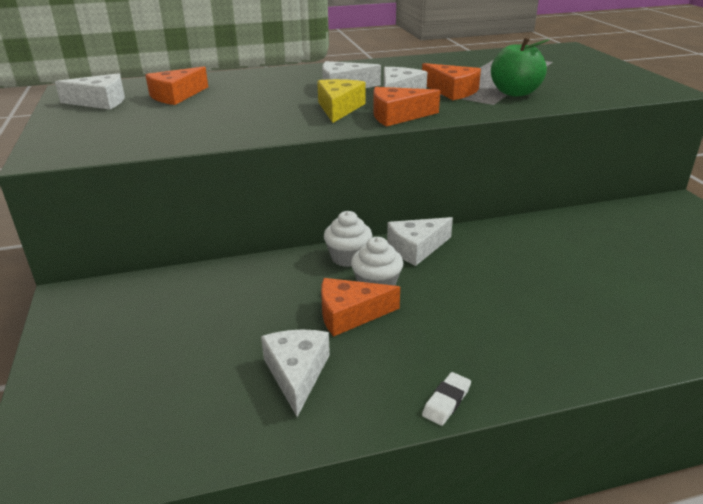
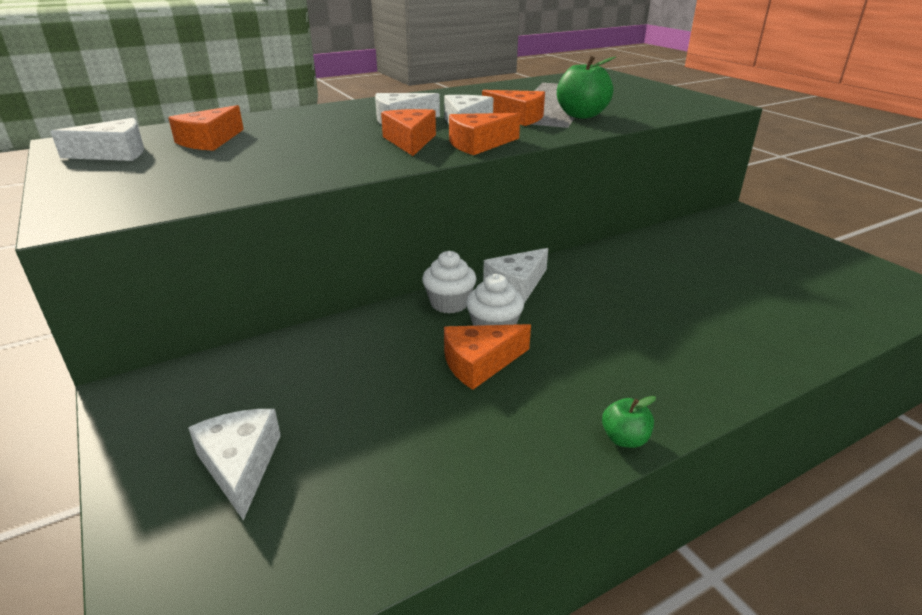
camera: 15 degrees left, 0 degrees up
(296, 373) = (450, 437): white cheese -> white cheese (240, 465)
(339, 108) = (410, 141): yellow cheese -> orange cheese
(446, 401) = (624, 439): white eraser -> green apple

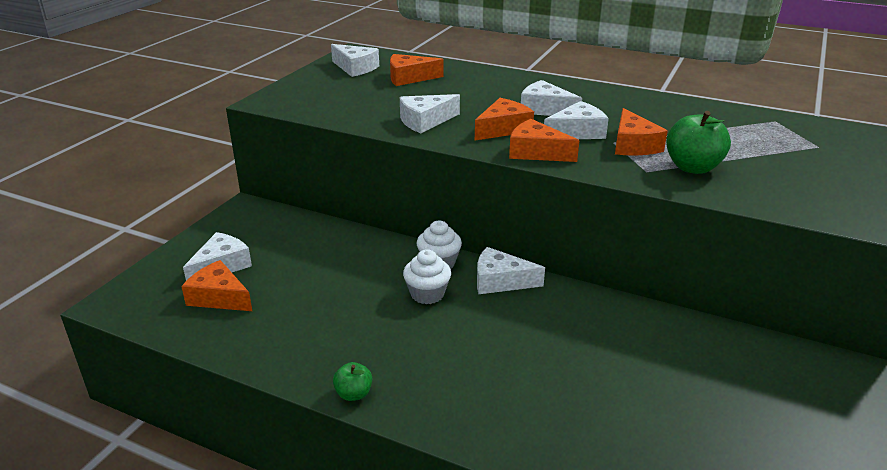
camera: 55 degrees right, 0 degrees up
(330, 161) = (425, 121): none -> white cheese
(479, 363) = (380, 304): orange cheese -> orange cheese (219, 297)

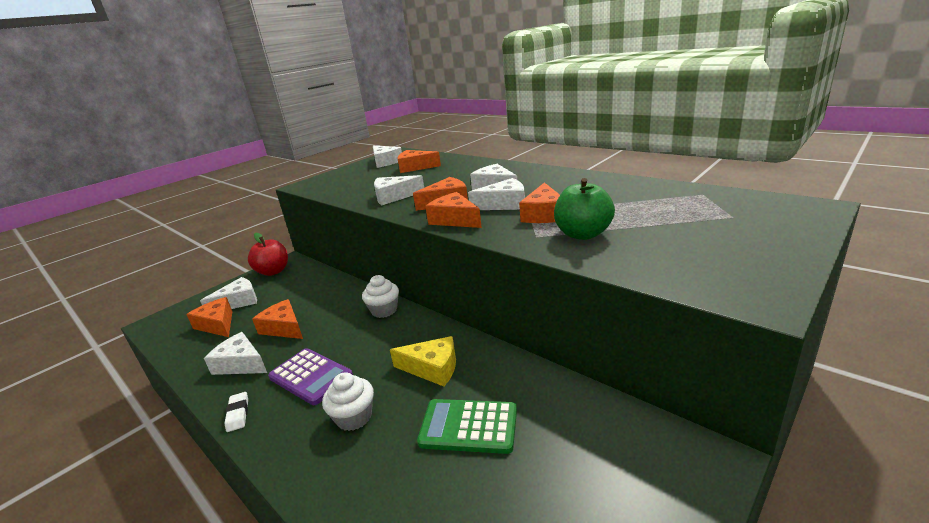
camera: 20 degrees right, 5 degrees down
(236, 222) = (273, 271): none -> red apple
(322, 294) = (283, 328): none -> orange cheese
(353, 394) = (238, 414): green apple -> white eraser
(409, 345) = (310, 376): none -> purple calculator
(427, 294) = (356, 335): white cupcake -> white cupcake (354, 417)
(500, 281) = (420, 329): white cheese -> white cheese (241, 364)
(546, 321) = (432, 368): none -> yellow cheese
(625, 372) = (468, 426): none -> green calculator

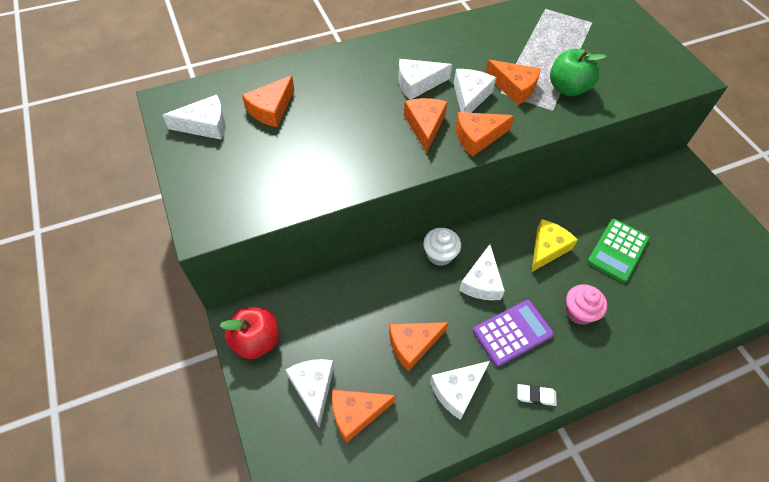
camera: 70 degrees left, 30 degrees up
(354, 417) = (579, 312): white cupcake -> pink cupcake
(394, 197) = (365, 156): white cheese -> white cheese (482, 282)

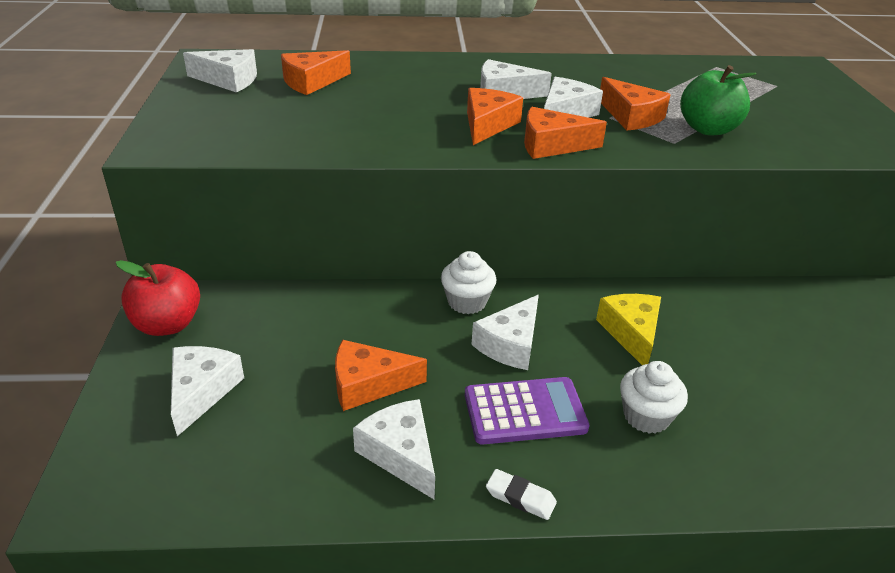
camera: 20 degrees right, 20 degrees down
(356, 414) = (238, 436): orange cheese -> none
(457, 390) = (400, 454): white cheese -> white cheese turned 75 degrees clockwise
(547, 248) = (631, 333): yellow cheese -> yellow cheese turned 60 degrees counterclockwise
(579, 312) = (646, 416): pink cupcake -> white cupcake
(617, 250) = (745, 362): green calculator -> none

